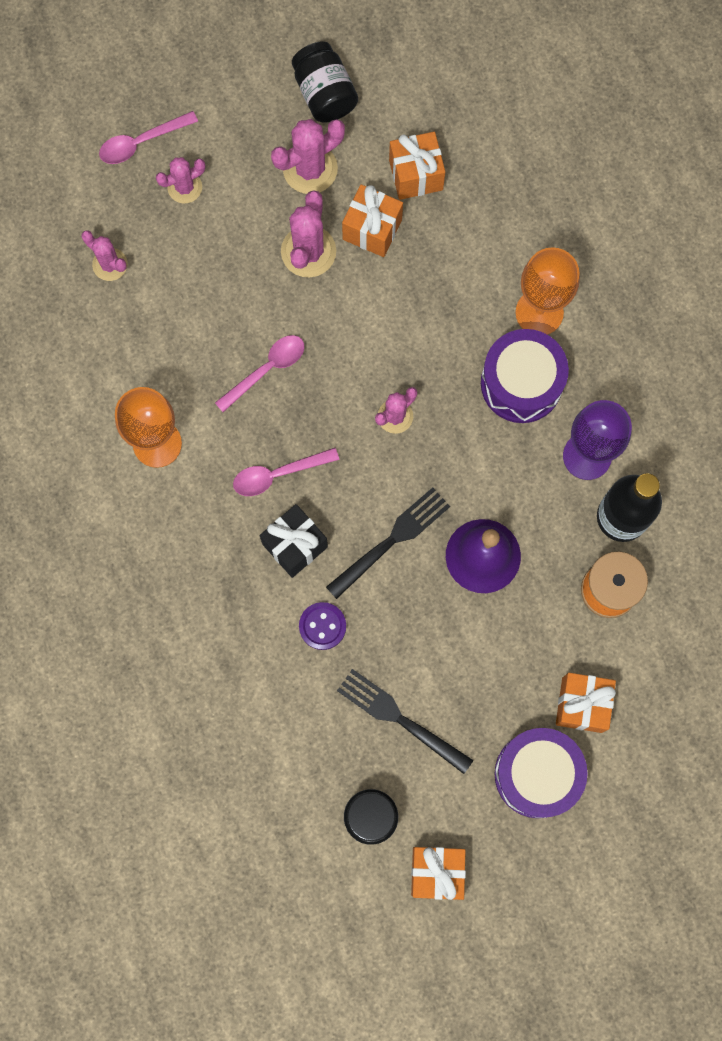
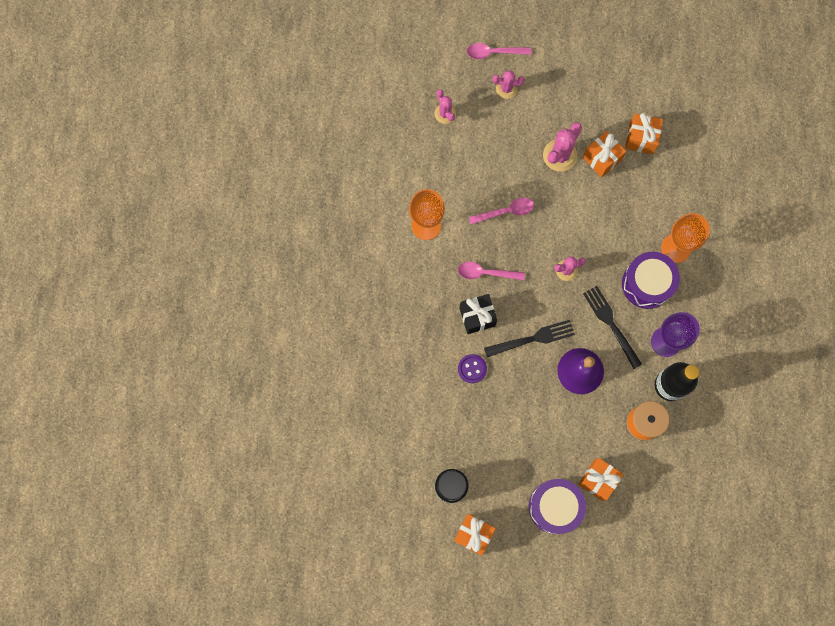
camera: 25 degrees right, 0 degrees up
(310, 169) = (582, 109): pink cactus -> none
(325, 93) = (610, 70): black jar -> none
(399, 718) = (492, 440): black fork -> black fork (611, 324)

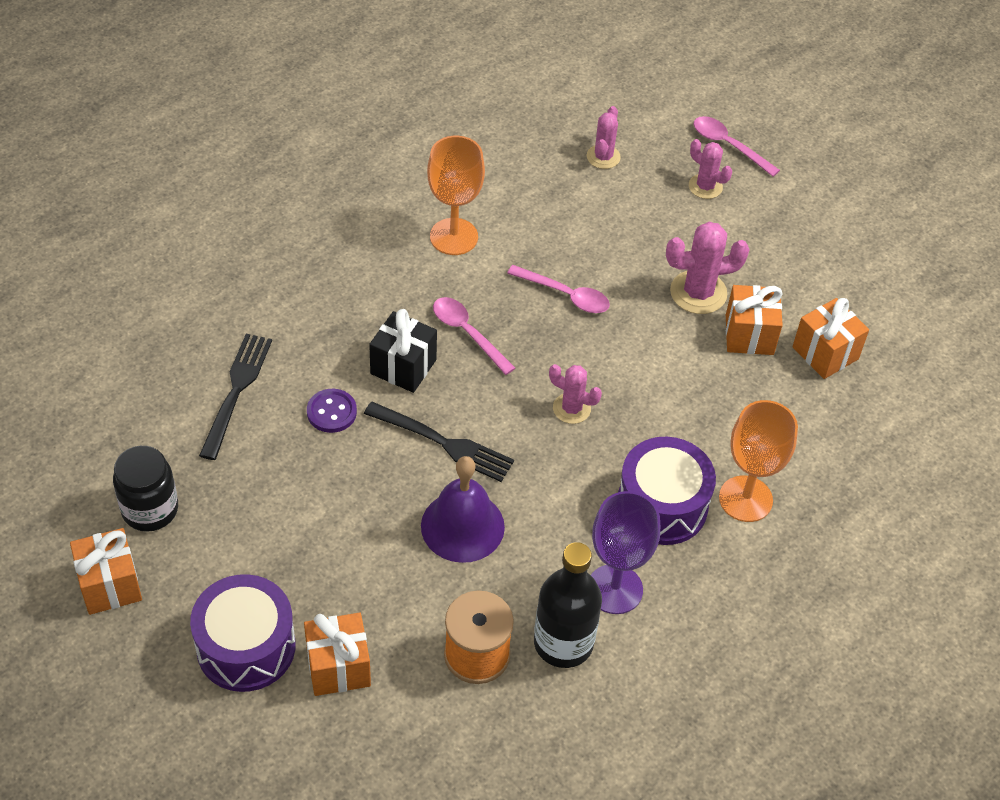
camera: 40 degrees right, 25 degrees down
(611, 324) = (563, 509): black fork -> black fork (237, 390)

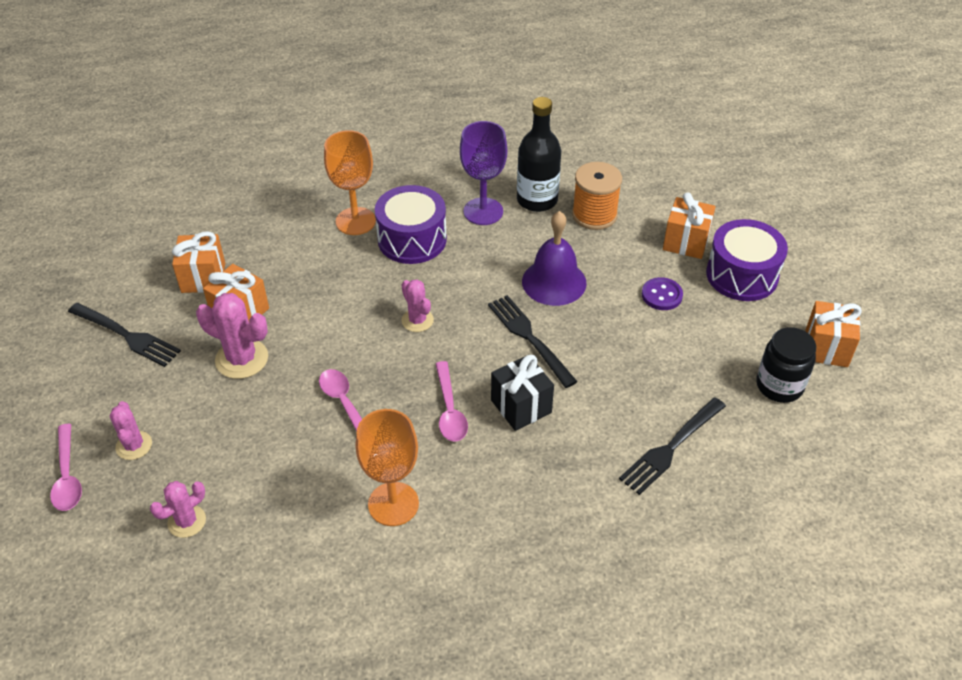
camera: 145 degrees left, 5 degrees down
(331, 412) = (601, 396): purple button -> purple button (661, 295)
(822, 265) = (127, 336): none -> black fork

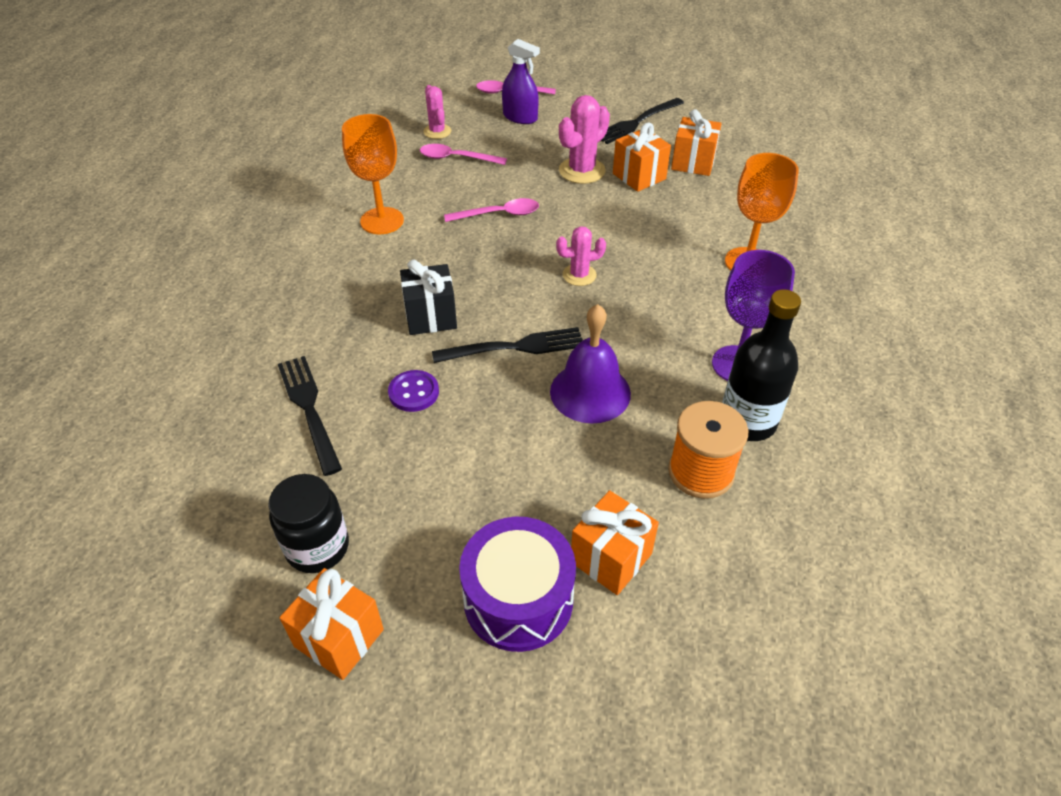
camera: 110 degrees right, 0 degrees up
(134, 445) = (520, 117): pink cactus -> purple spray bottle
(412, 239) = (704, 296): purple drum -> none
(449, 410) = (456, 271): pink spoon -> pink spoon (456, 158)
(661, 295) = (522, 488): purple button -> purple button (413, 392)

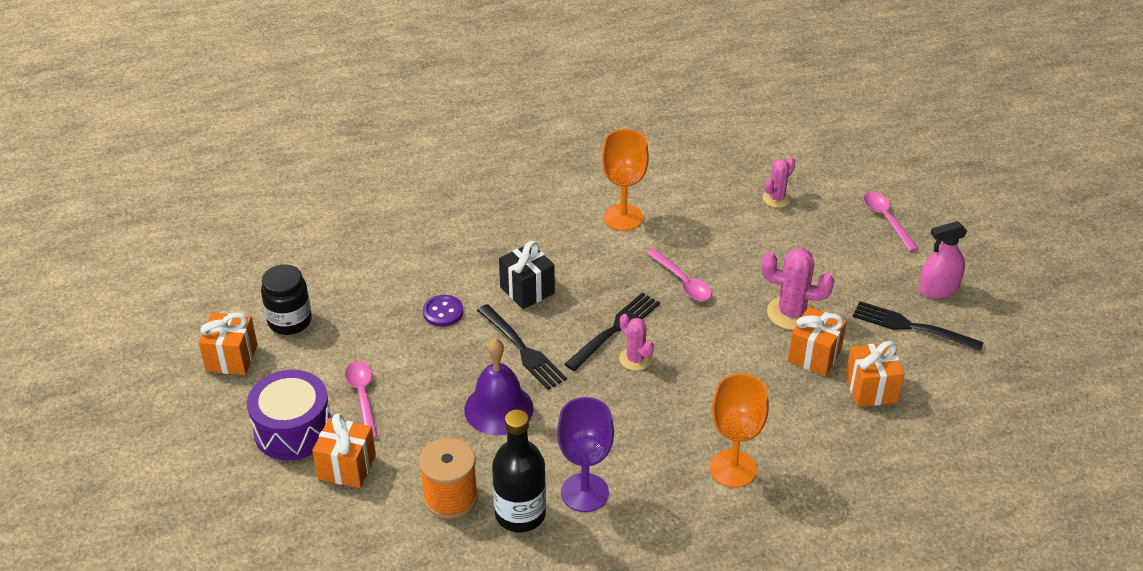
camera: 65 degrees right, 5 degrees down
(309, 408) = (399, 267): black fork -> black fork (615, 329)
(456, 158) = (745, 226): pink spoon -> pink spoon (363, 396)
(520, 117) = (847, 242): purple spray bottle -> none
(604, 97) = (938, 289): none -> pink spray bottle

